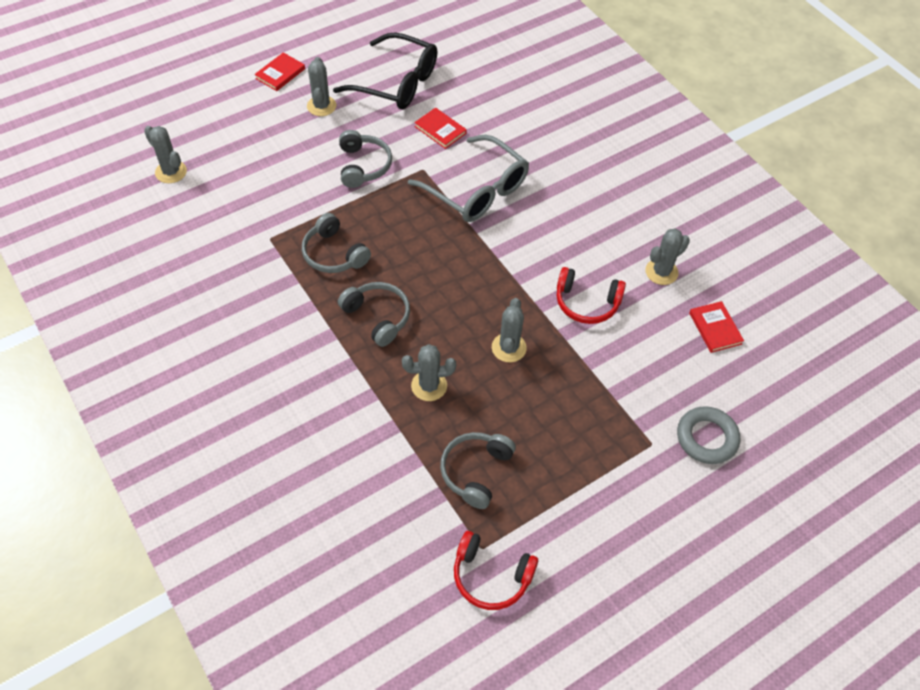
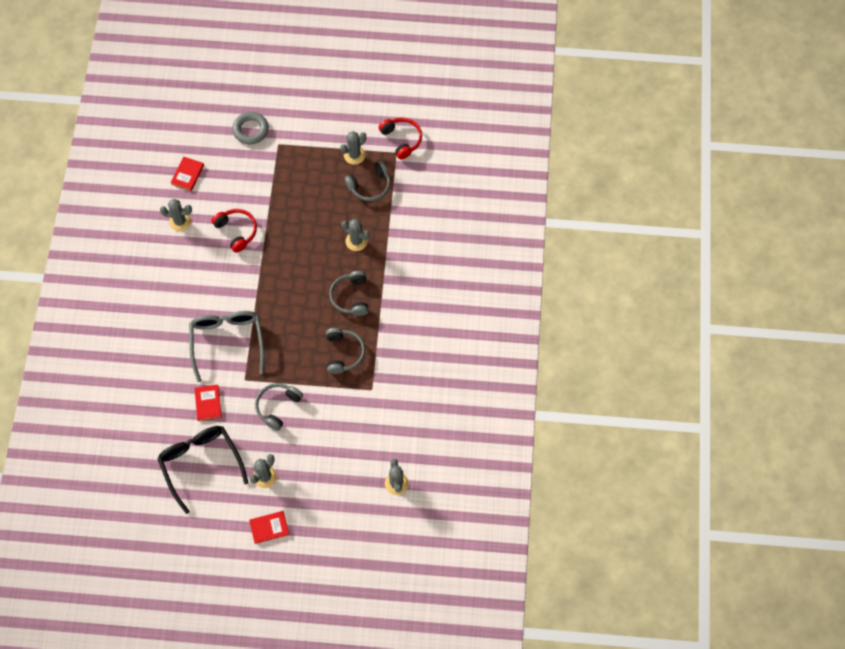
camera: 140 degrees left, 10 degrees up
(508, 348) = (299, 234): grey cactus -> grey cactus (354, 155)

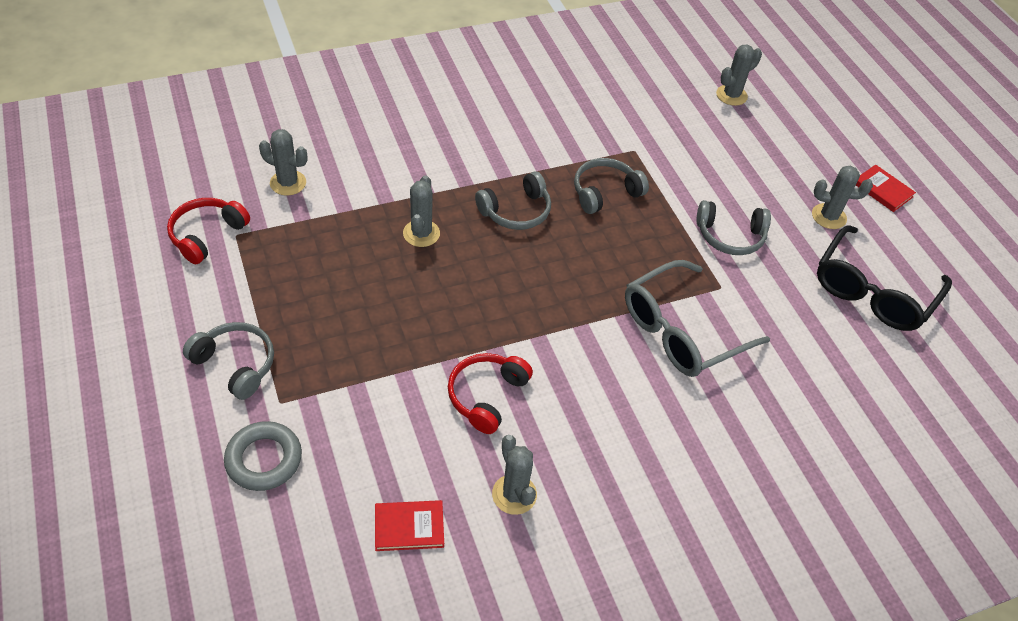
camera: 120 degrees left, 15 degrees down
(208, 403) = (787, 317): red book -> none
(354, 155) = (261, 285): grey cactus -> grey cactus (288, 183)
(370, 186) = (313, 248): grey headphones -> grey headphones (235, 365)

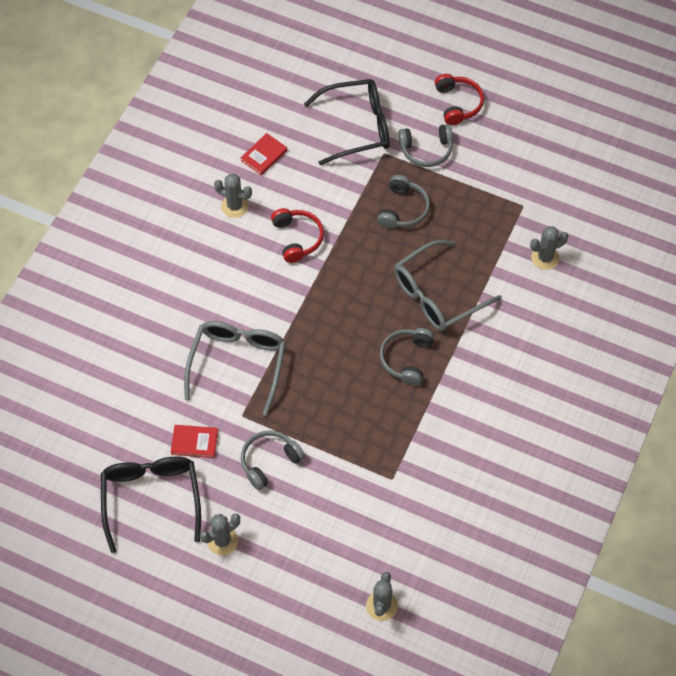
camera: 140 degrees right, 10 degrees up
(207, 235) = (535, 192): red headphones -> red headphones (457, 104)
(264, 459) = (357, 127): grey ring -> black glasses
(421, 233) = (437, 295): grey cactus -> grey glasses
(605, 193) = (373, 423): grey headphones -> grey headphones (403, 209)
(882, 190) = (204, 605): red book -> red book (194, 442)

